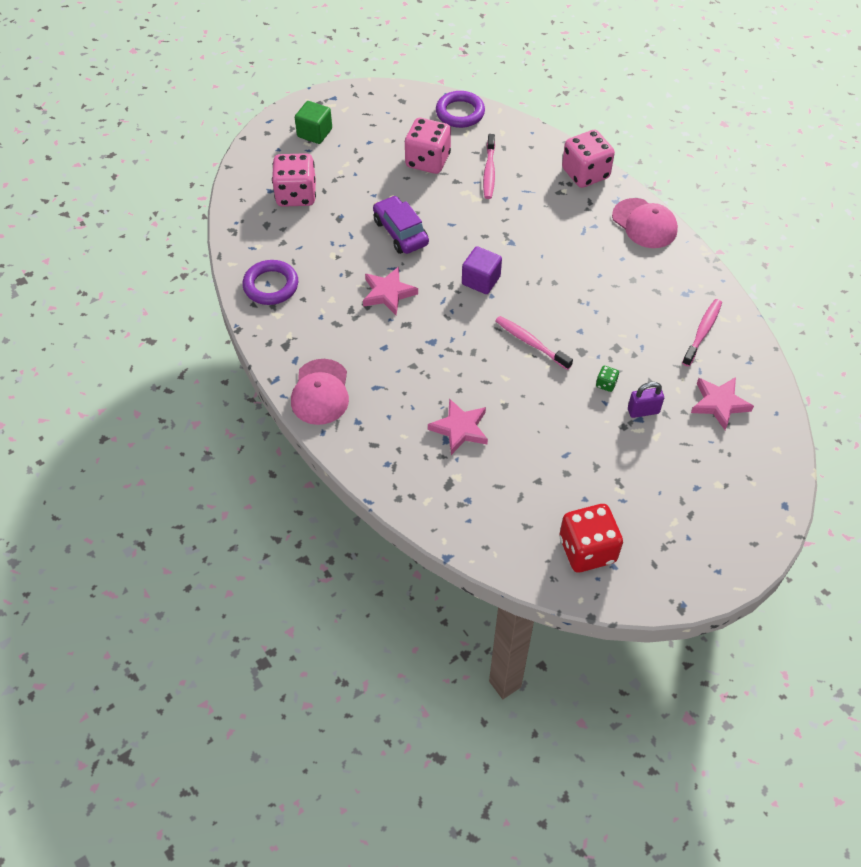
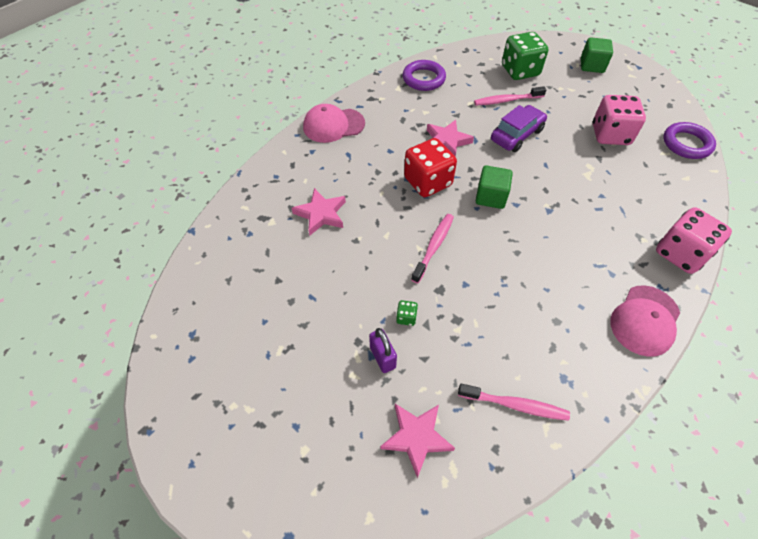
camera: 75 degrees right, 0 degrees up
(296, 195) = (520, 71): pink dice -> green dice
(481, 280) = (491, 197): purple cube -> green cube
(489, 172) = (627, 178): pink toothbrush -> pink toothbrush (507, 100)
(587, 550) = (207, 332): red dice -> red dice (428, 182)

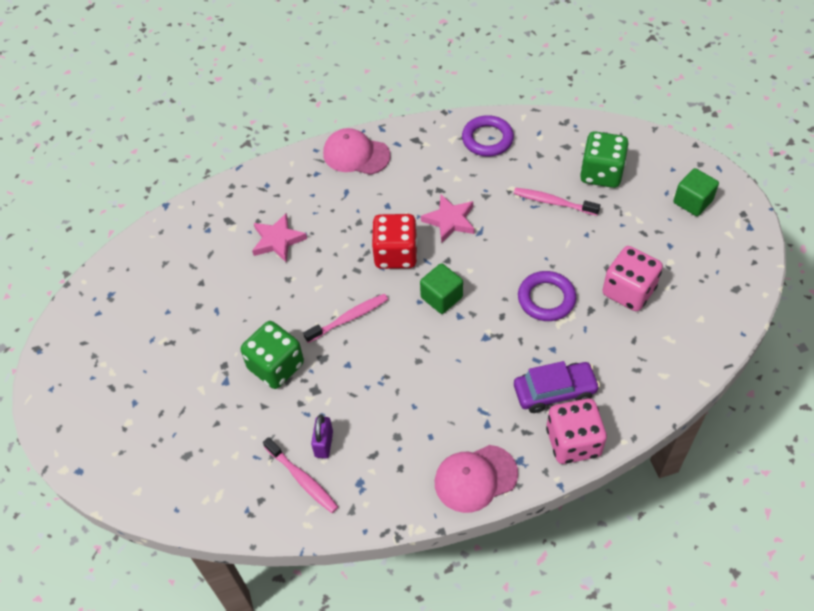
camera: 35 degrees right, 0 degrees up
(382, 357) = (232, 387): purple padlock -> purple padlock (324, 444)
(406, 317) = (276, 366): green dice -> green dice, size x2.45
(416, 437) = (210, 459): pink star -> none
(516, 135) = (527, 246): purple car -> purple car (554, 391)
(686, 144) = (705, 340): purple ring -> purple ring (546, 299)

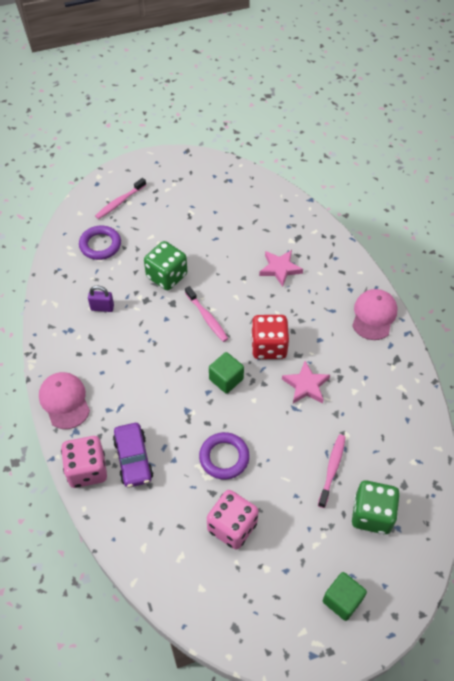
camera: 85 degrees right, 0 degrees up
(302, 479) = (77, 297): pink toothbrush -> pink toothbrush (119, 202)
(487, 139) = (404, 416): purple ring -> purple ring (100, 245)

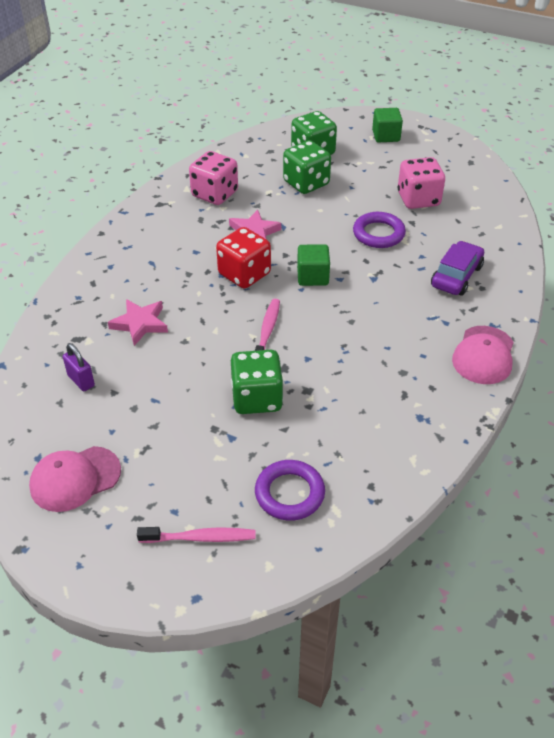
camera: 135 degrees left, 10 degrees down
(87, 470) = (505, 293): pink dice -> pink dice (215, 194)
(102, 307) = (362, 415): purple padlock -> purple padlock (81, 381)
(332, 469) = (306, 183): pink toothbrush -> green dice
(374, 315) = (126, 237): pink cap -> pink cap (75, 479)

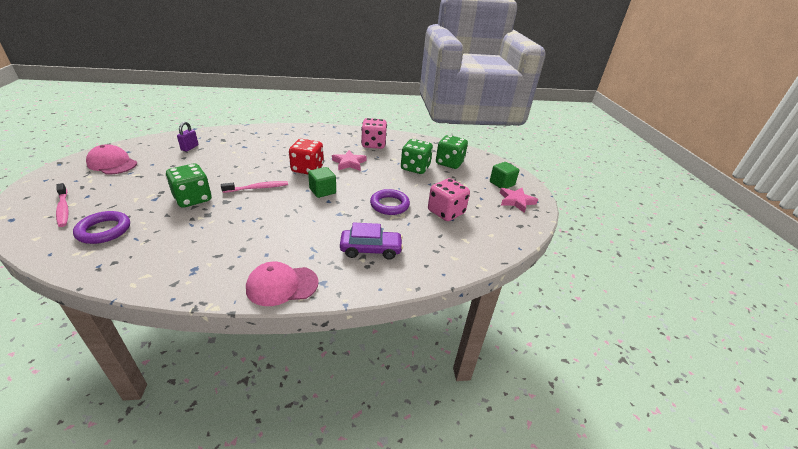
camera: 55 degrees right, 10 degrees down
(140, 324) = (243, 151): pink star -> pink star (516, 201)

